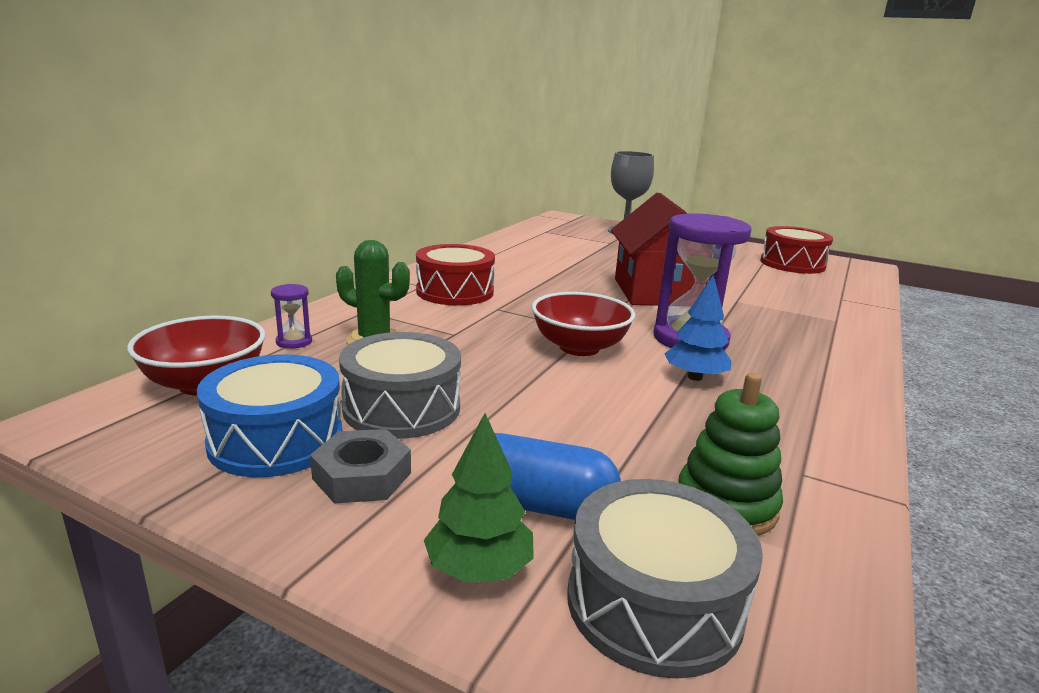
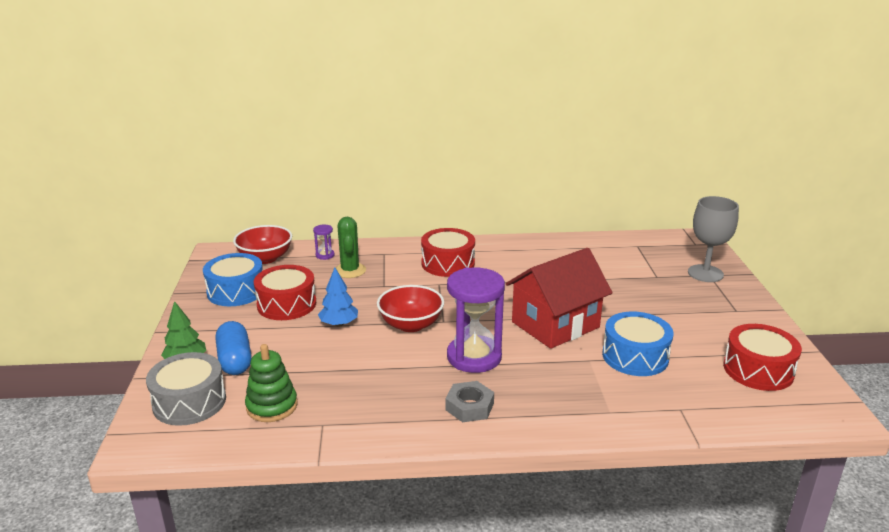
camera: 60 degrees right, 5 degrees up
(362, 476) = (225, 318): grey nut -> grey nut (469, 407)
(402, 408) = (286, 304): grey drum -> red drum
(695, 377) = (411, 370): blue tree -> blue tree (339, 324)
(743, 286) = (635, 356): none -> blue drum

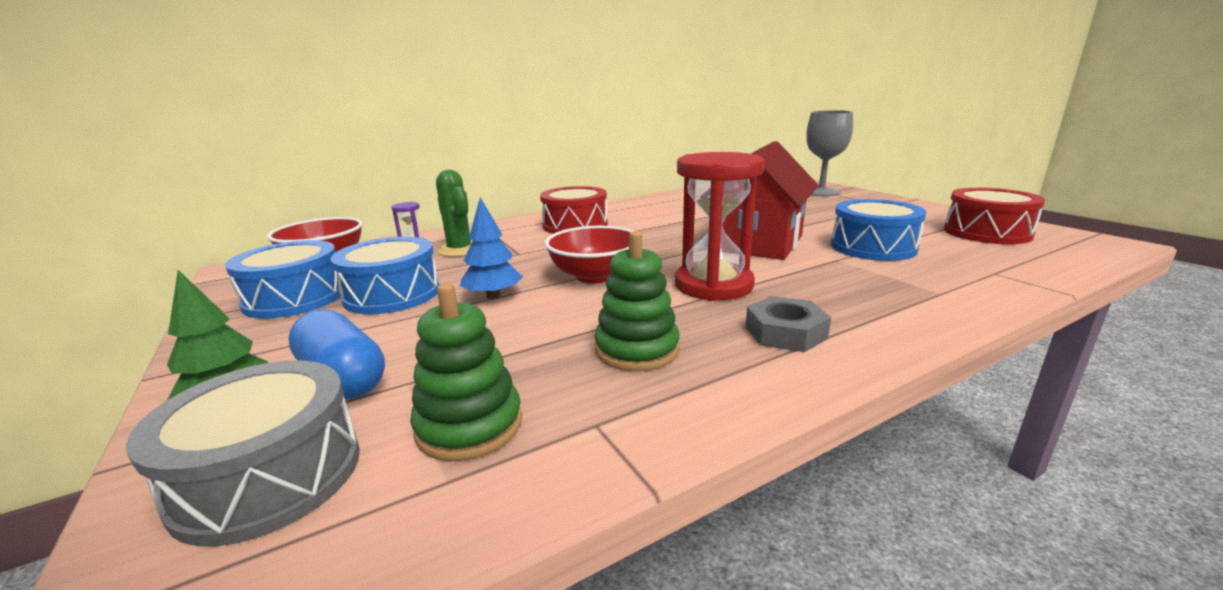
camera: 25 degrees left, 5 degrees down
(286, 304) = (392, 294): red drum -> blue drum
(379, 390) = (637, 349): none -> green stacking toy
(474, 357) = (713, 285): purple hourglass -> red hourglass

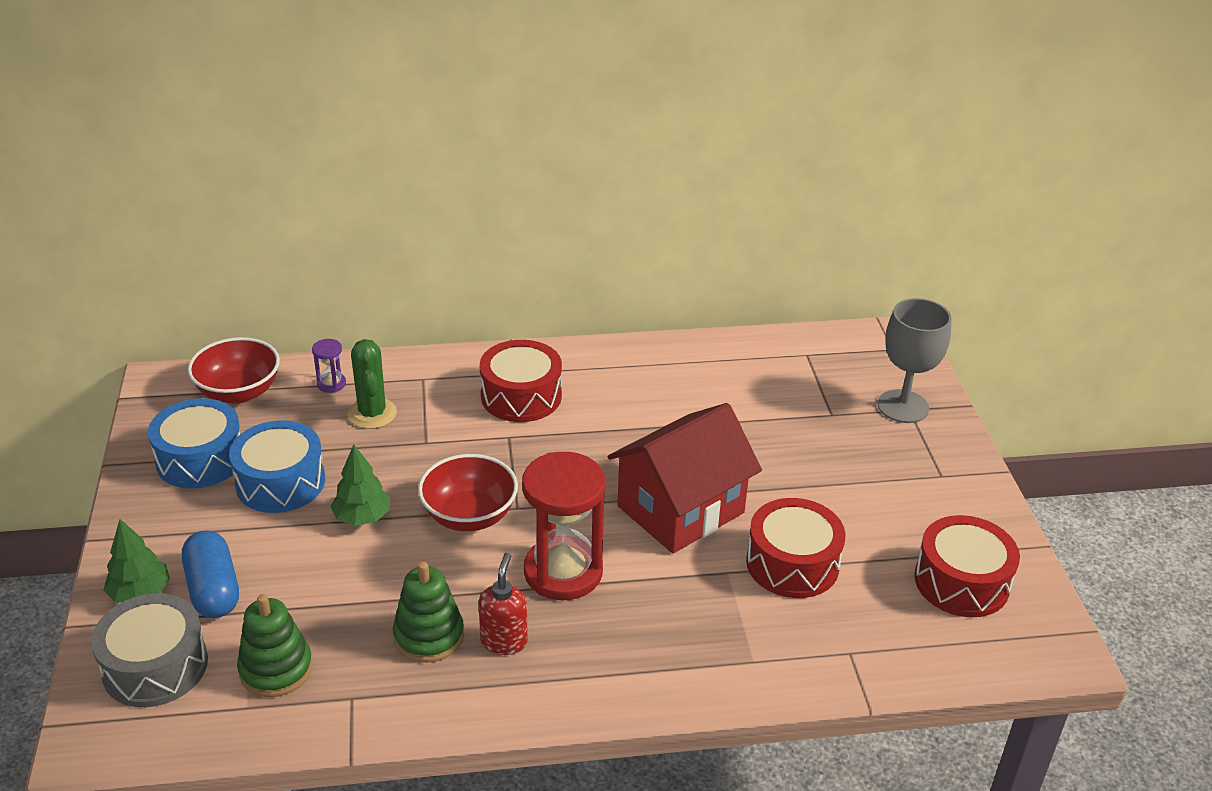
camera: 20 degrees right, 15 degrees up
(493, 296) = (362, 517): blue tree -> green tree
(718, 334) = (504, 641): none -> red soap dispenser
(785, 332) = (558, 659): grey nut -> none
(872, 247) = (792, 563): blue drum -> red drum

